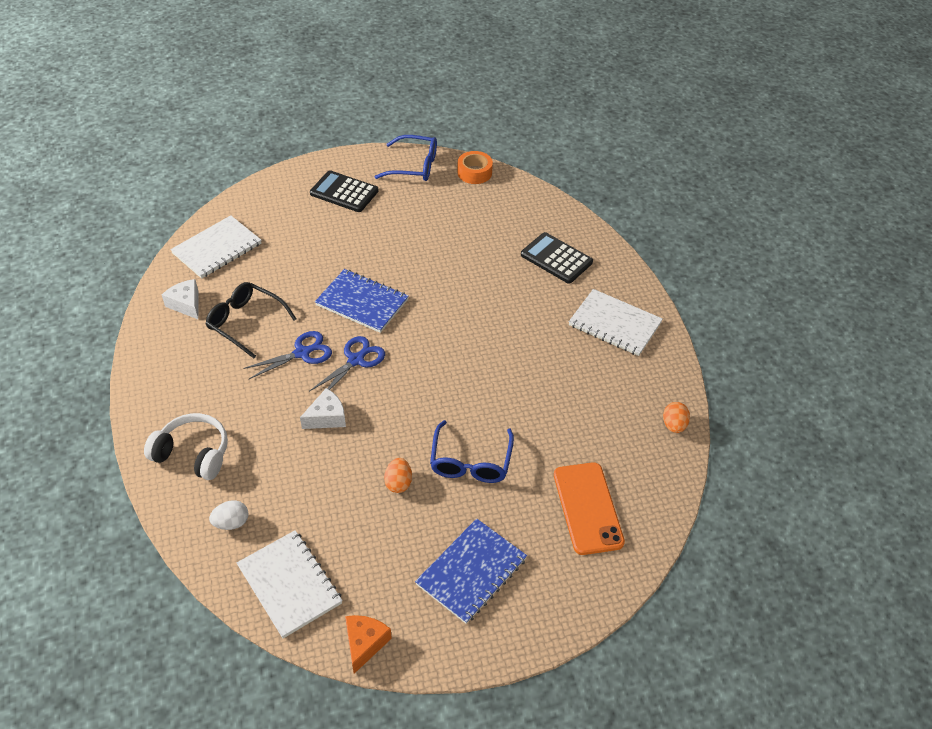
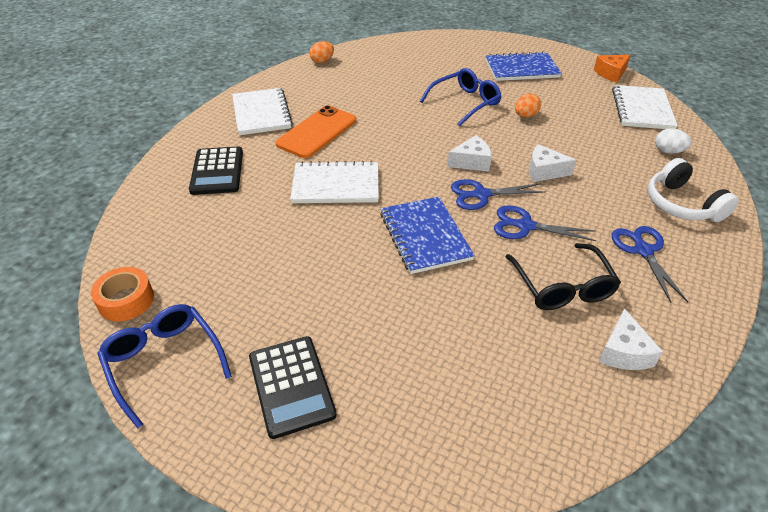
camera: 135 degrees left, 5 degrees down
(205, 385) = (643, 250): none -> blue scissors
(217, 248) = (535, 413): white notebook -> white notebook (336, 185)
(393, 388) = (471, 162): none -> white cheese
(588, 508) = (424, 59): orange phone -> orange phone (317, 132)

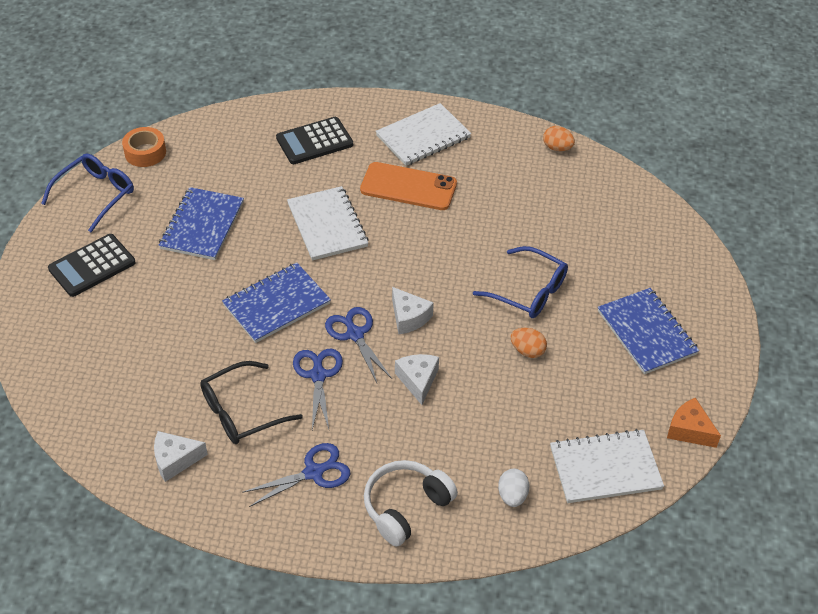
camera: 70 degrees right, 5 degrees up
(283, 271) = (202, 225): none -> blue notebook

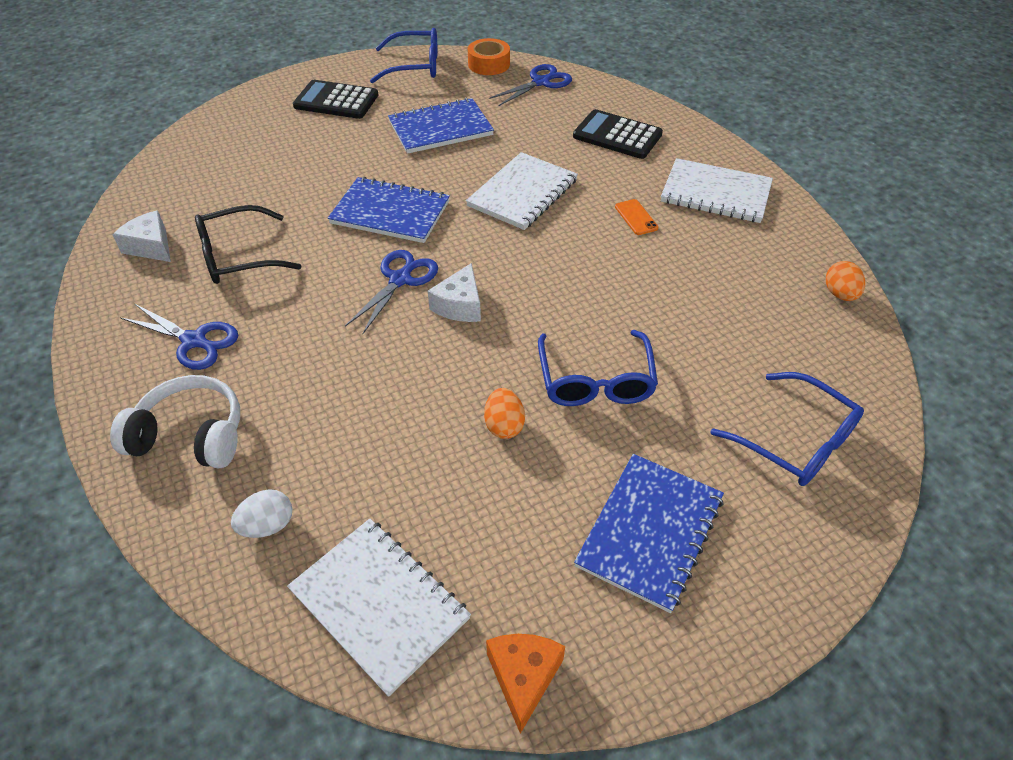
camera: 55 degrees right, 0 degrees up
(241, 412) = (238, 256): black glasses -> black glasses turned 45 degrees counterclockwise
(318, 375) = (325, 281): blue scissors -> blue scissors (541, 82)
(408, 187) = (636, 217): orange phone -> orange phone, size x0.45
(418, 380) = (378, 355): white cheese -> none
(638, 239) = (796, 441): none -> blue glasses

